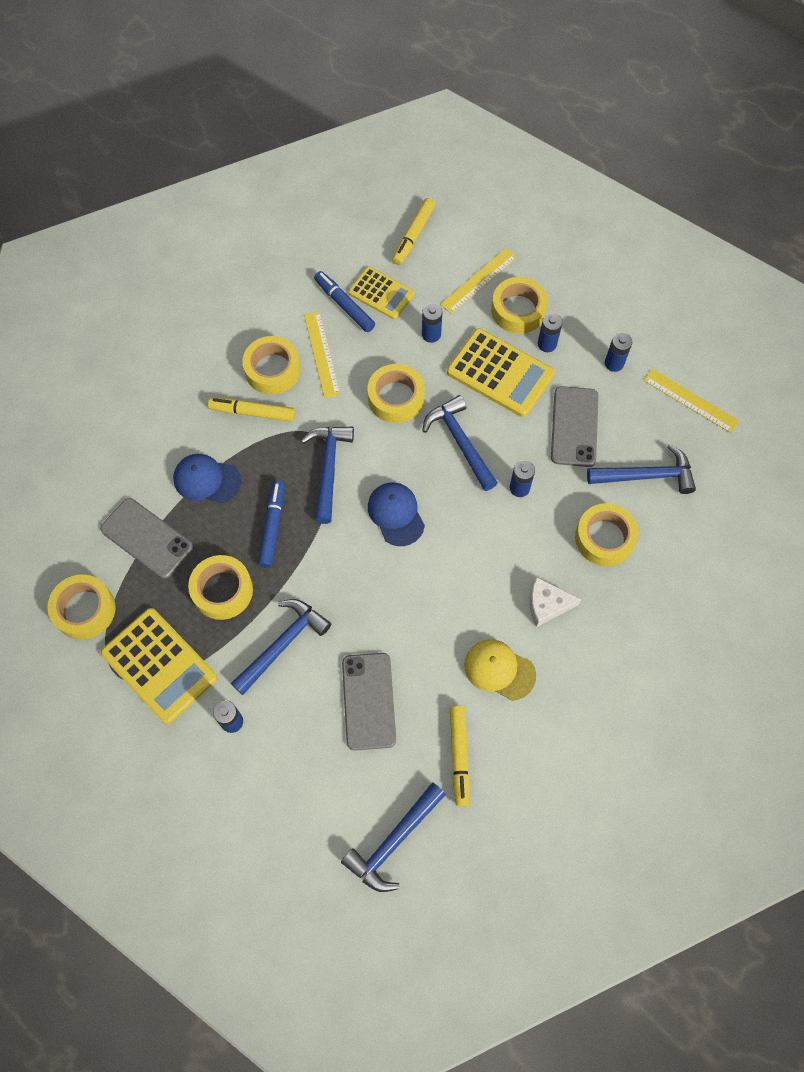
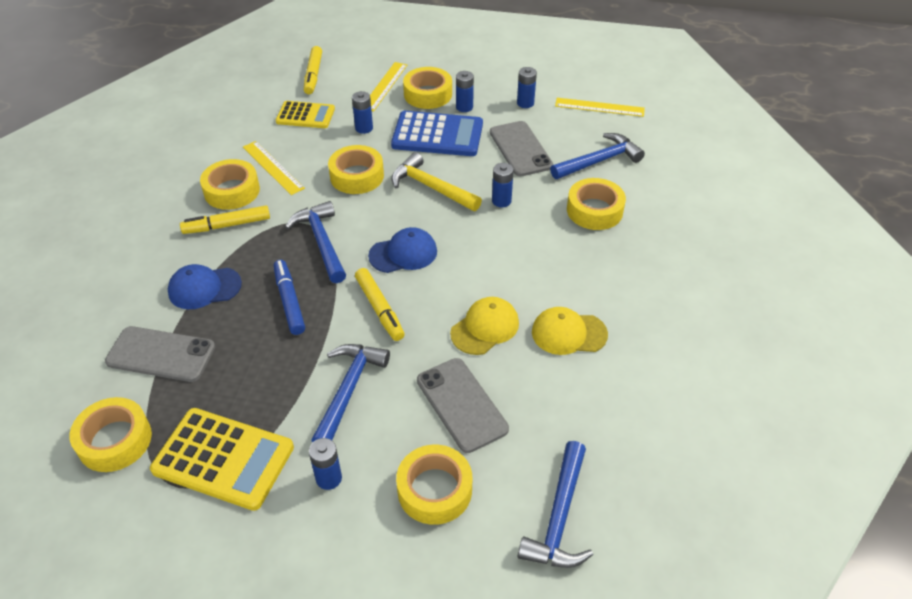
camera: 25 degrees left, 20 degrees down
(222, 590) = (263, 369): yellow tape -> yellow tape (434, 490)
(344, 305) = (276, 131): blue marker -> none
(396, 514) = (403, 253): blue cap -> blue cap turned 120 degrees clockwise
(428, 631) = (485, 328): none -> yellow cap
(459, 756) = (576, 415): yellow marker -> yellow marker (379, 309)
(460, 442) = (431, 187): blue hammer -> yellow hammer
(500, 373) = (437, 135): yellow calculator -> blue calculator
(547, 605) = (578, 271): white cheese -> none

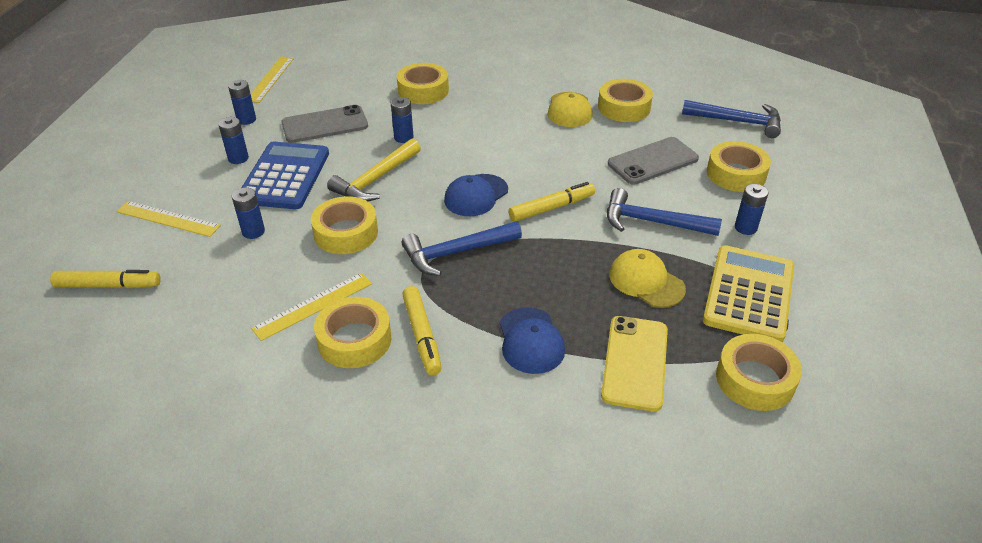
camera: 90 degrees left, 5 degrees down
(161, 354) = (635, 362): grey phone -> yellow phone
(289, 301) = (546, 269): blue marker -> none
(305, 115) = (207, 285): yellow calculator -> none
(403, 253) = (476, 195): blue cap -> blue cap turned 120 degrees counterclockwise
(428, 94) = (201, 184): yellow tape -> yellow tape (624, 107)
(485, 328) = (568, 149): yellow cap -> yellow cap (646, 281)
(599, 161) = (354, 84): blue hammer -> none

